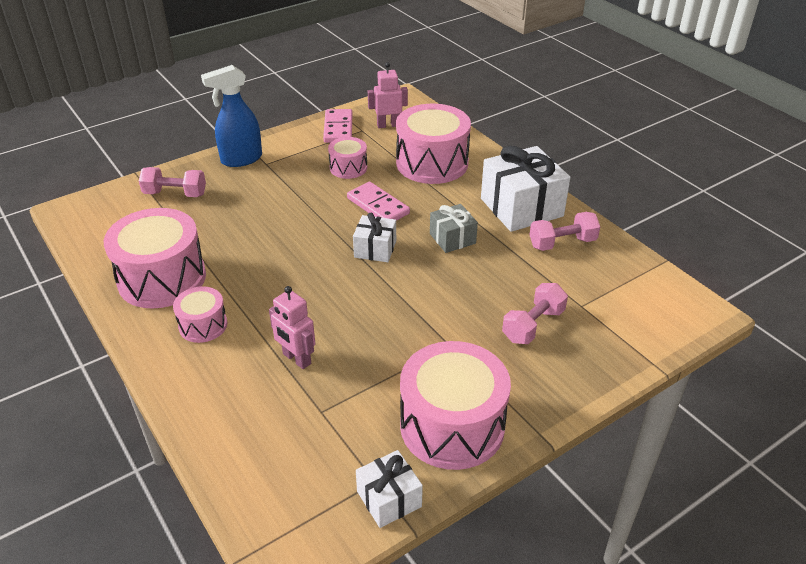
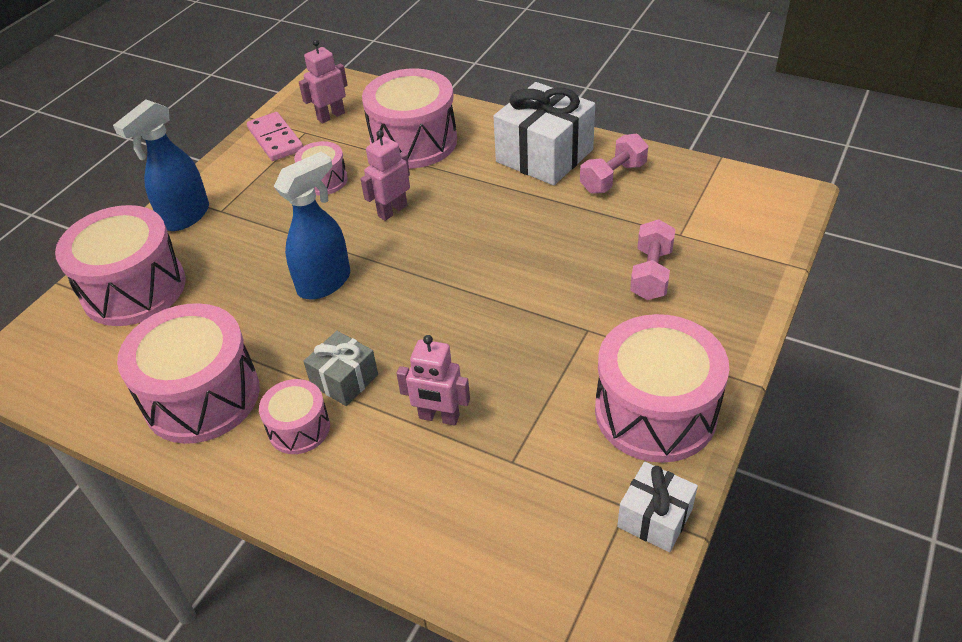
camera: 25 degrees left, 5 degrees up
(175, 194) = (134, 289): pink dumbbell -> pink drum
(294, 237) = (325, 282): none -> blue spray bottle
(375, 249) = (427, 260): white gift -> none
(378, 206) = (392, 211): pink domino -> pink robot
(452, 238) = (500, 216): grey gift -> grey gift (344, 380)

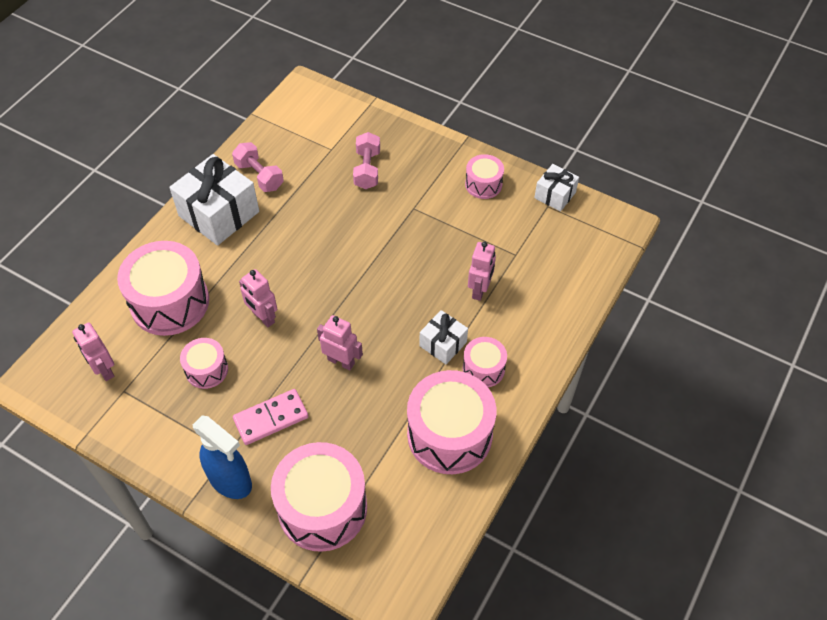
camera: 90 degrees left, 10 degrees up
(275, 139) = (128, 415): pink domino -> pink domino (271, 418)
(325, 282) = (341, 361): blue spray bottle -> pink robot
(344, 380) = (443, 344): grey gift -> white gift
(651, 273) = (367, 169): pink dumbbell -> pink dumbbell turned 75 degrees clockwise
(655, 412) = (483, 184): pink drum -> pink drum, size x0.52

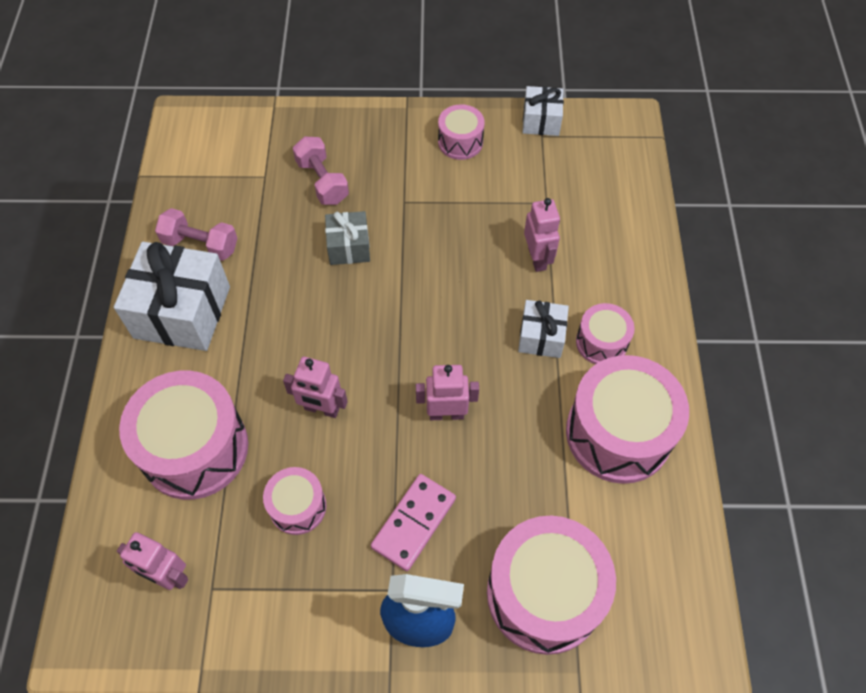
camera: 30 degrees left, 5 degrees up
(354, 221) = (349, 247): none -> grey gift

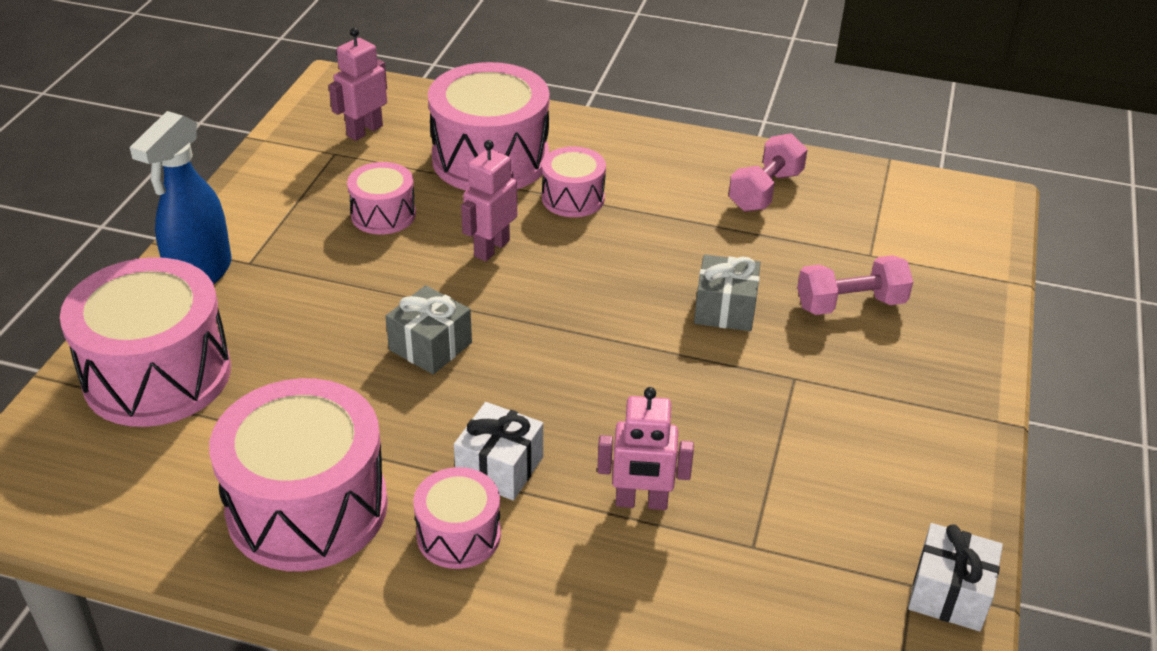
camera: 105 degrees right, 20 degrees down
(182, 312) = (669, 168): white gift -> none
(413, 523) = (310, 291): pink domino -> none
(446, 414) = (430, 346): pink robot -> grey gift
(460, 142) = (909, 468): pink drum -> pink drum (573, 198)

